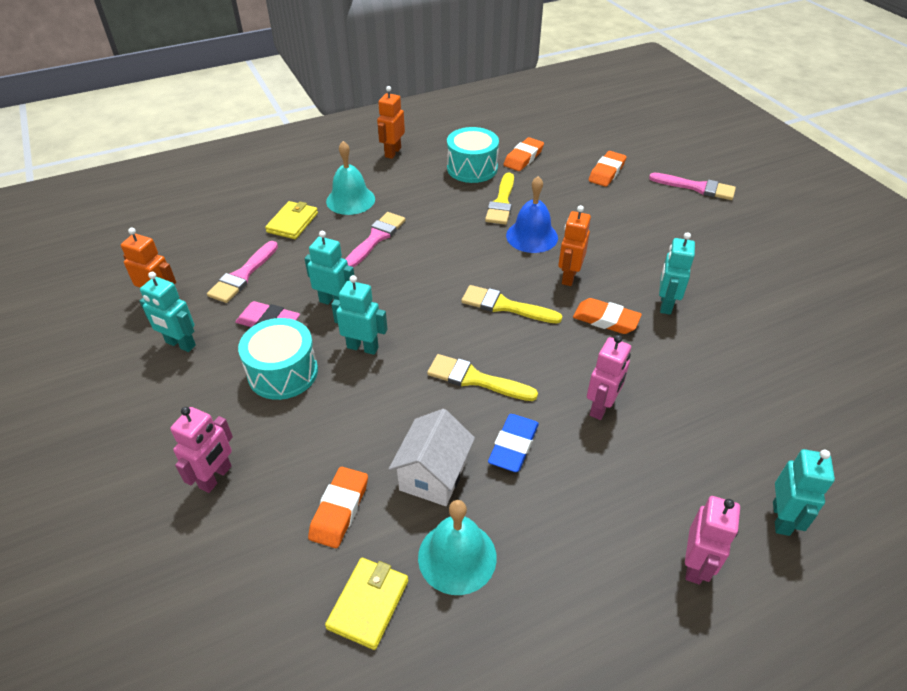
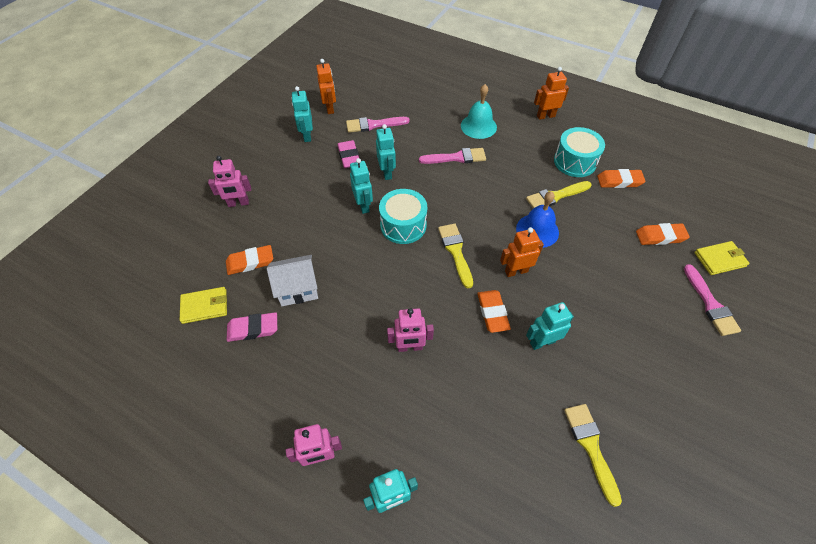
camera: 55 degrees right, 10 degrees up
(283, 372) = (319, 185): turquoise drum -> turquoise drum (403, 225)
(292, 222) = (433, 116): yellow wallet -> yellow wallet (719, 259)
(457, 557) = (253, 329): turquoise bell -> pink eraser
(476, 379) = (381, 270): yellow brush -> yellow brush (591, 447)
(513, 446) = (344, 316): blue eraser -> none

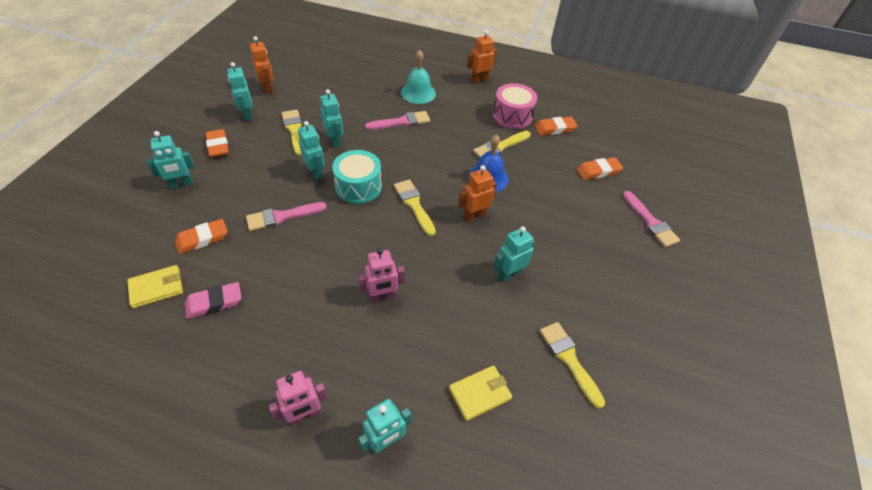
camera: 15 degrees left, 5 degrees down
(238, 203) = (181, 184): pink robot -> turquoise robot
(298, 289) = (258, 258): white house -> none
(349, 157) = (294, 130): pink eraser -> yellow brush
(373, 125) = (315, 99): pink brush -> pink brush (282, 216)
(492, 313) = (458, 254): orange eraser -> orange eraser (218, 146)
(575, 162) = (512, 116): turquoise drum -> pink drum
(719, 259) = (651, 184): yellow wallet -> yellow wallet (480, 393)

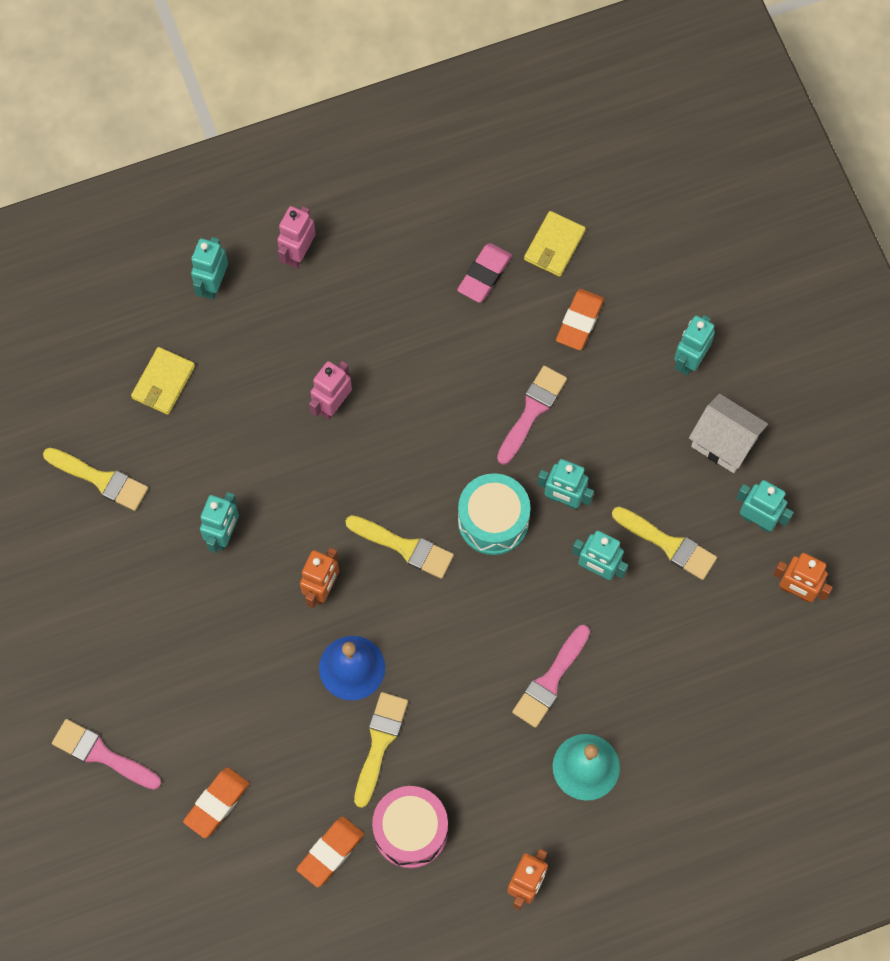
camera: 145 degrees right, 20 degrees up
(218, 146) = (724, 442): orange eraser -> white house

